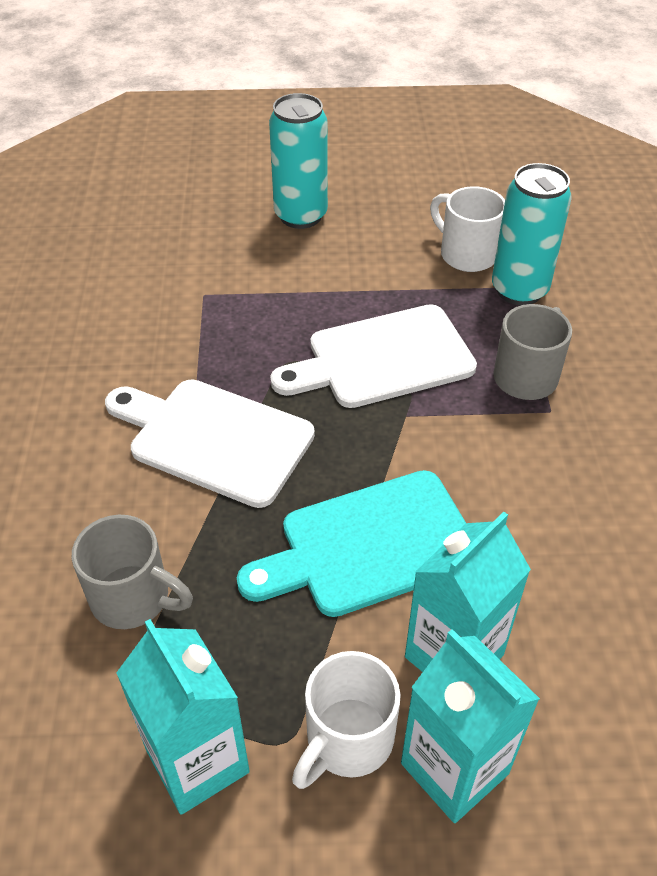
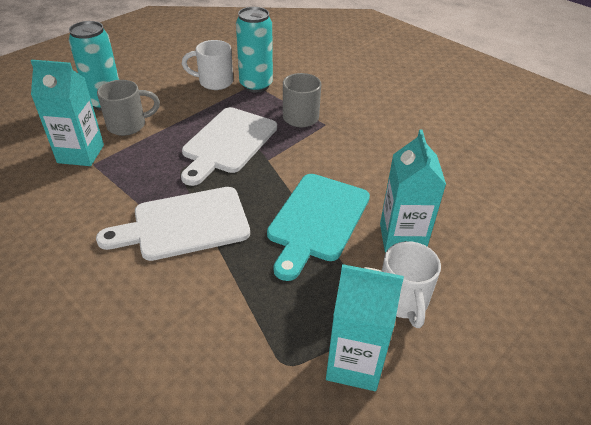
camera: 45 degrees left, 5 degrees down
(133, 598) = (232, 322): grey mug -> grey mug (128, 125)
(454, 768) = (453, 277): turquoise carton -> turquoise carton (81, 154)

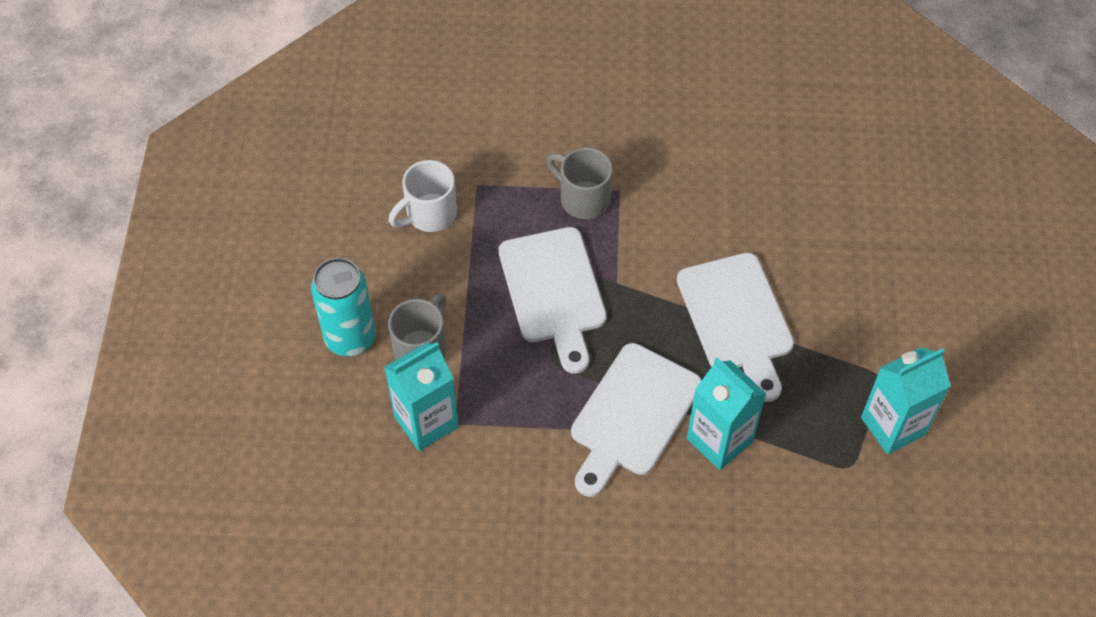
camera: 40 degrees left, 15 degrees up
(256, 85) = (482, 184): turquoise can -> none
(317, 220) = (736, 319): turquoise cutting board -> white cutting board
(402, 238) = (821, 282): turquoise carton -> turquoise carton (719, 440)
(403, 301) = (877, 345): white mug -> none

